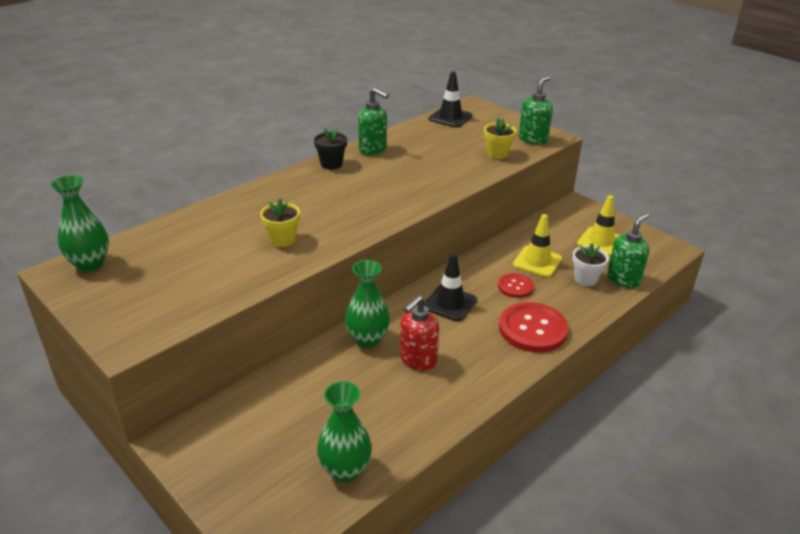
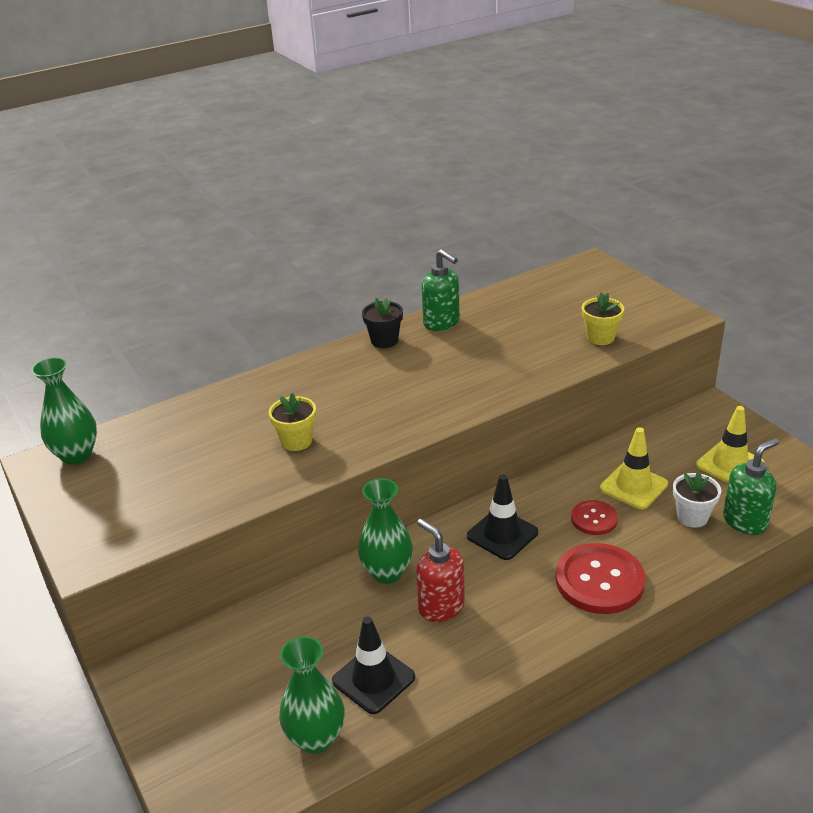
camera: 15 degrees right, 0 degrees up
(418, 360) = (441, 606): red soap dispenser -> red soap dispenser turned 90 degrees clockwise
(450, 117) = (555, 281): black traffic cone -> black traffic cone (373, 679)
(533, 139) = (656, 318): green soap dispenser -> none

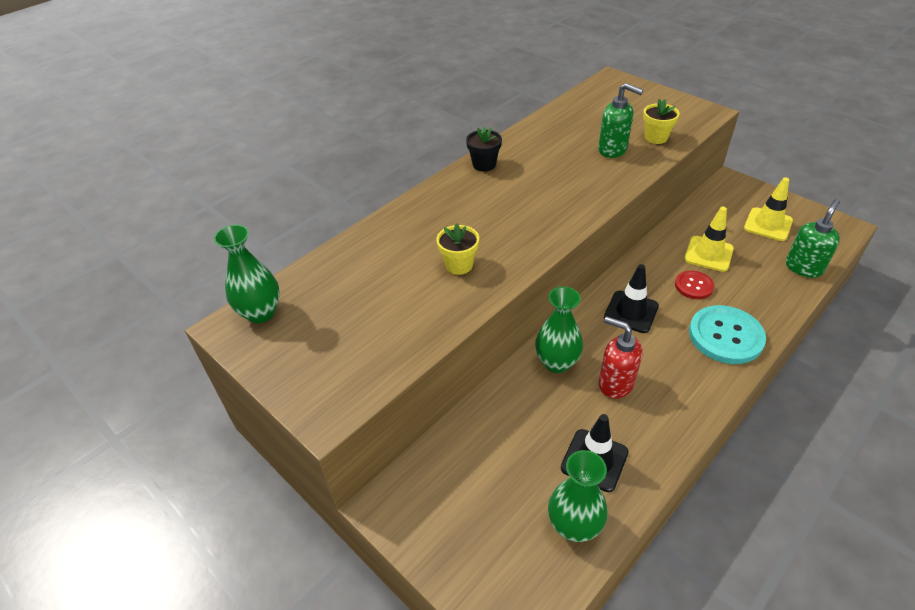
camera: 15 degrees left, 10 degrees up
(442, 323) = (523, 143): green soap dispenser -> green soap dispenser (613, 150)
(599, 580) = (725, 336): red button -> turquoise button
(692, 517) = (764, 271): white flower pot -> none

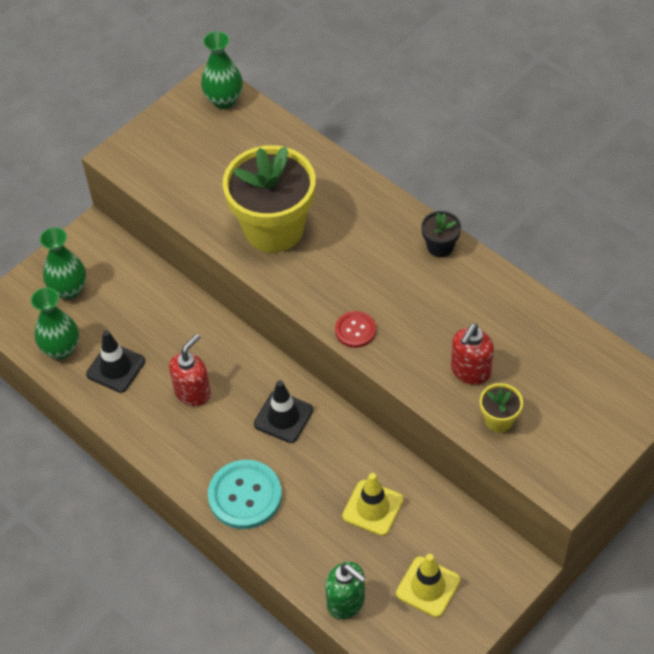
camera: 90 degrees right, 10 degrees up
(459, 265) = (274, 229): yellow flower pot -> yellow flower pot, size x2.31
(556, 363) = (221, 348): green vase -> green vase (69, 290)
(613, 150) = (470, 371): green soap dispenser -> red soap dispenser
(694, 286) = (319, 482): red button -> red button (355, 330)

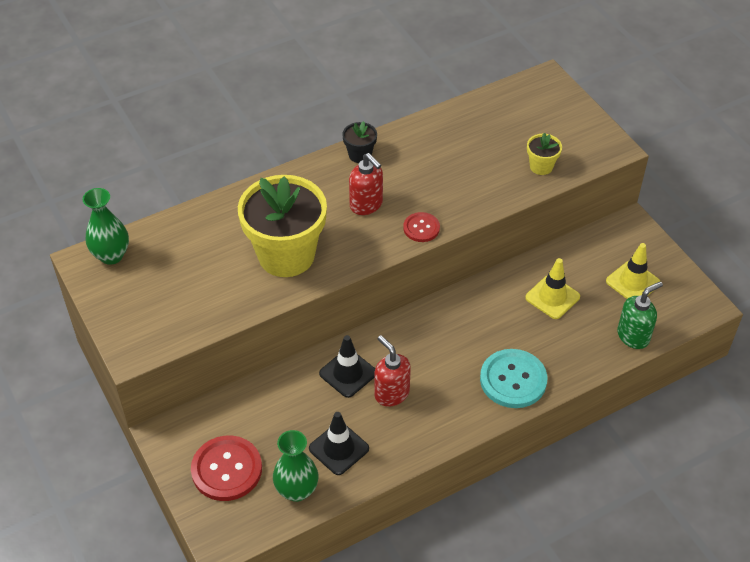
camera: 75 degrees left, 5 degrees down
(69, 290) = (227, 469): green vase -> red button
(283, 417) = (443, 334): black traffic cone -> black traffic cone (348, 373)
(470, 371) = (490, 170): red soap dispenser -> red soap dispenser (366, 205)

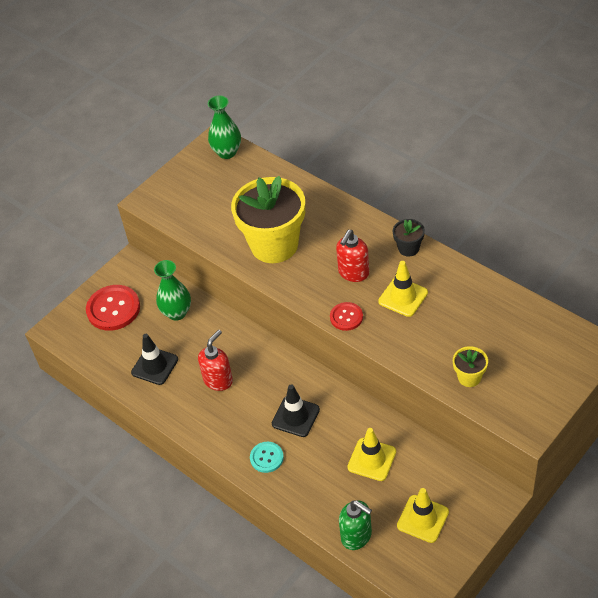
camera: 75 degrees right, 0 degrees up
(297, 490) = (110, 355): green vase -> green vase (177, 313)
(348, 373) = (226, 346): black traffic cone -> black traffic cone (295, 416)
(420, 179) = (403, 297): none -> yellow traffic cone
(513, 380) = (266, 458): turquoise button -> turquoise button, size x0.56

